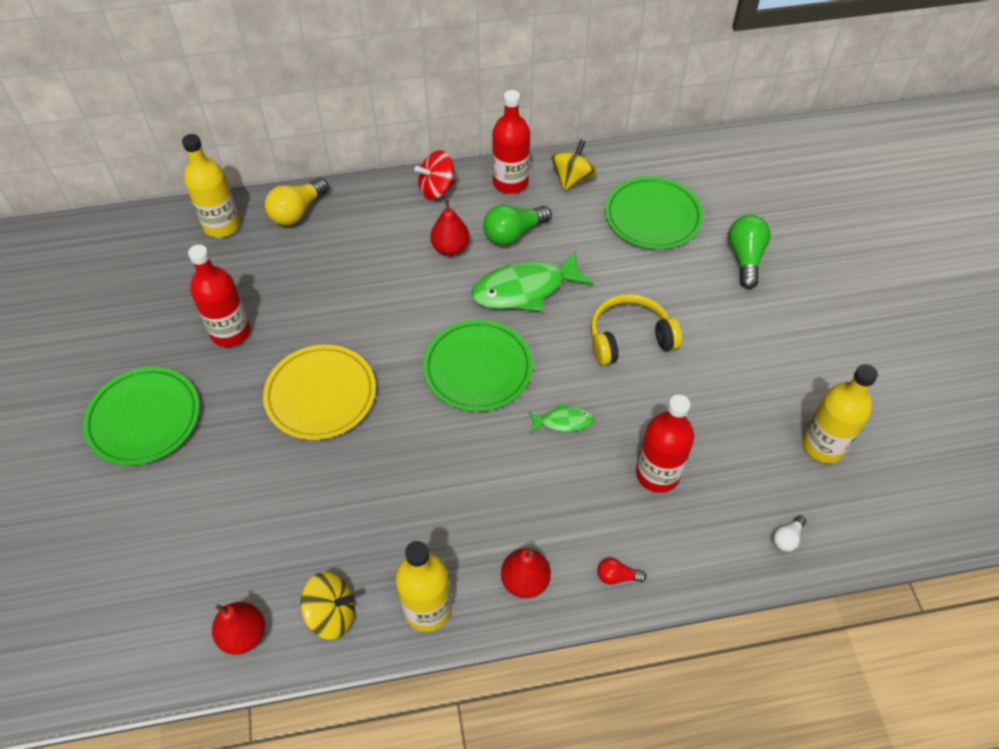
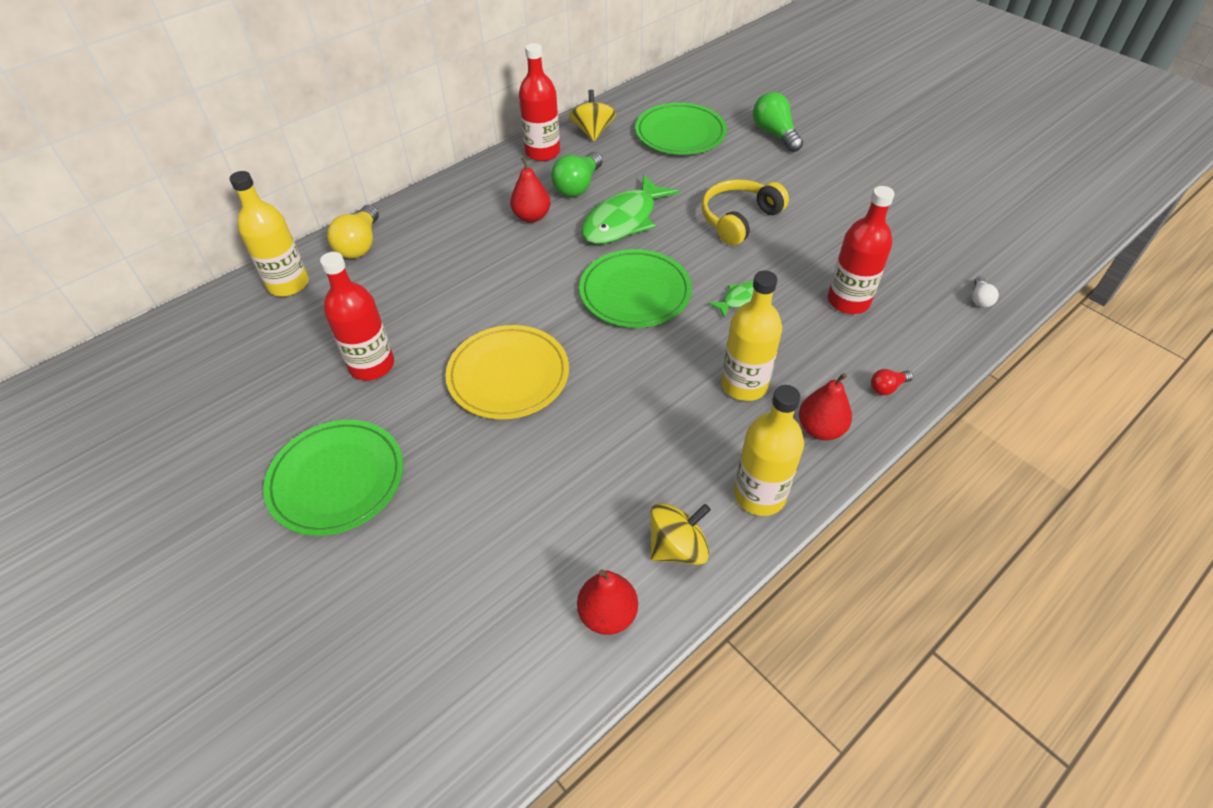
camera: 30 degrees left, 5 degrees down
(437, 189) = (481, 179): red spinning top -> none
(823, 445) = (944, 228): yellow bottle -> yellow bottle (744, 385)

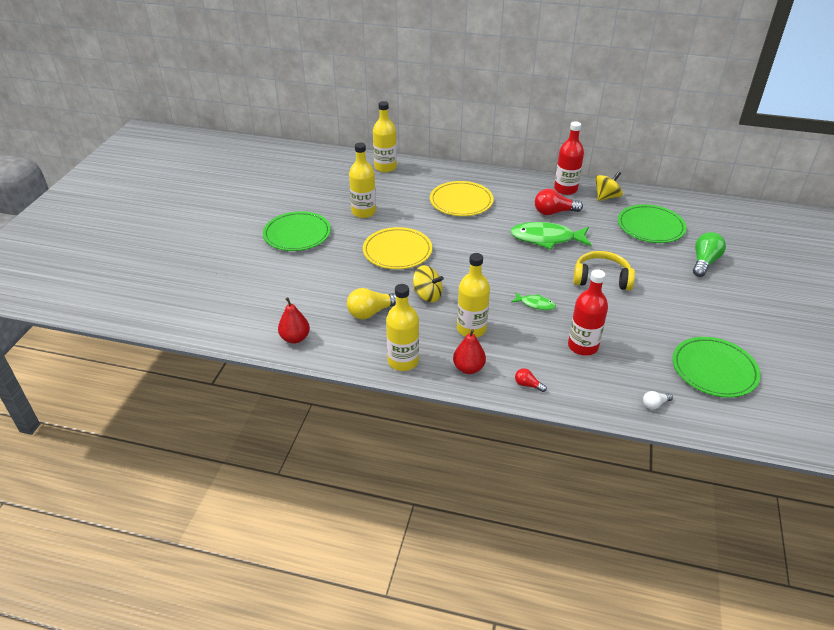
camera: 55 degrees right, 10 degrees down
(360, 244) = (430, 172): yellow light bulb -> yellow light bulb (371, 312)
(372, 365) = (363, 212): red bottle -> yellow bottle
(464, 252) = (461, 201): none -> yellow plate
(531, 216) = (511, 209): red pear -> none
(578, 186) = (554, 212): green light bulb -> red light bulb
(635, 292) = (496, 265): green plate -> green plate (714, 370)
(677, 547) = (347, 345): yellow spinning top -> yellow spinning top (427, 295)

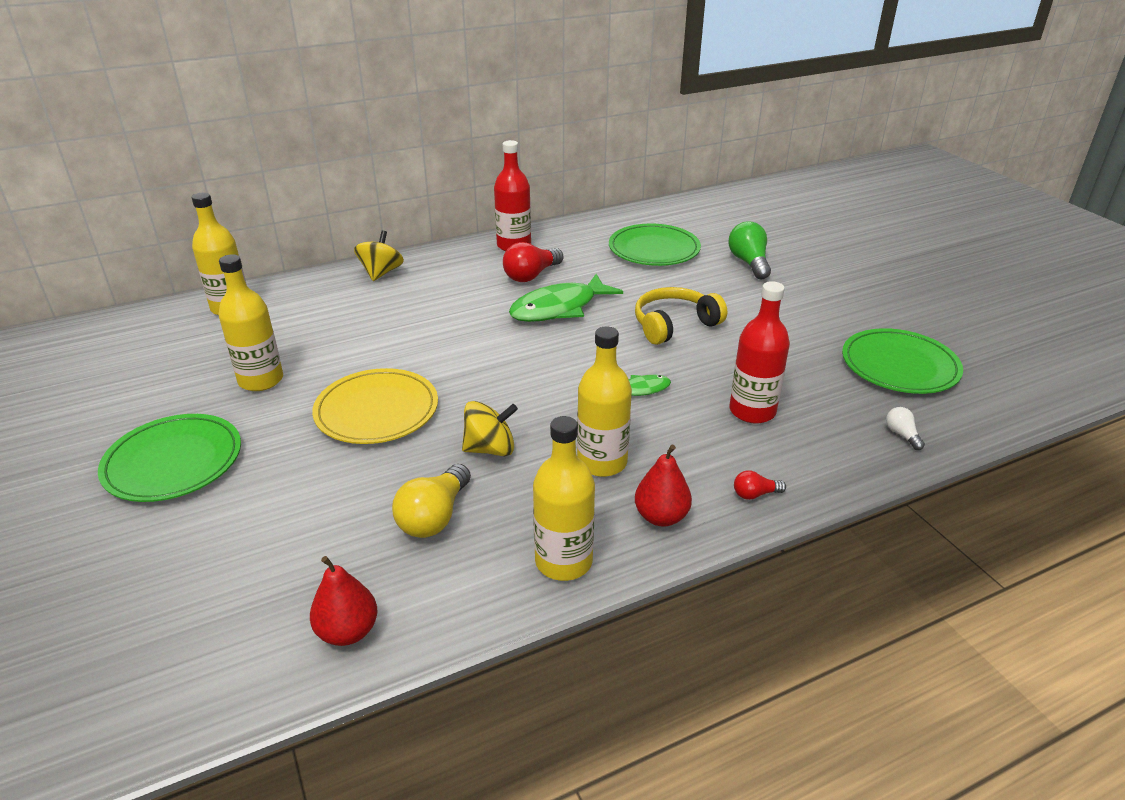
camera: 40 degrees left, 5 degrees down
(461, 201) = (397, 309): yellow plate -> none
(606, 197) = (570, 237): yellow spinning top -> yellow spinning top (381, 273)
(655, 404) = (902, 435): white light bulb -> white light bulb turned 135 degrees clockwise

